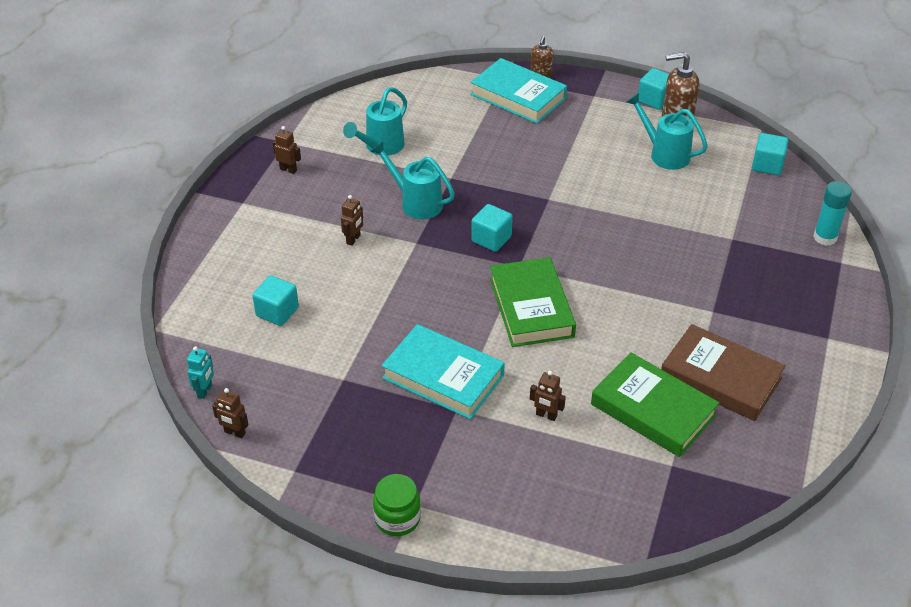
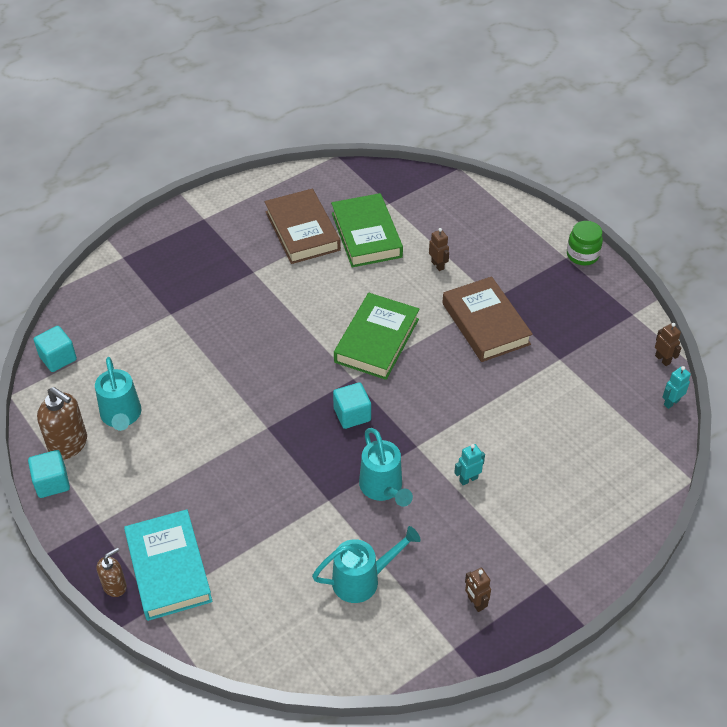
camera: 145 degrees left, 5 degrees up
(277, 312) = (578, 441): turquoise cube -> none
(353, 239) = (468, 479): brown robot -> turquoise robot
(443, 377) = (485, 324): turquoise book -> brown book
(825, 237) = (106, 279): turquoise glue stick -> none

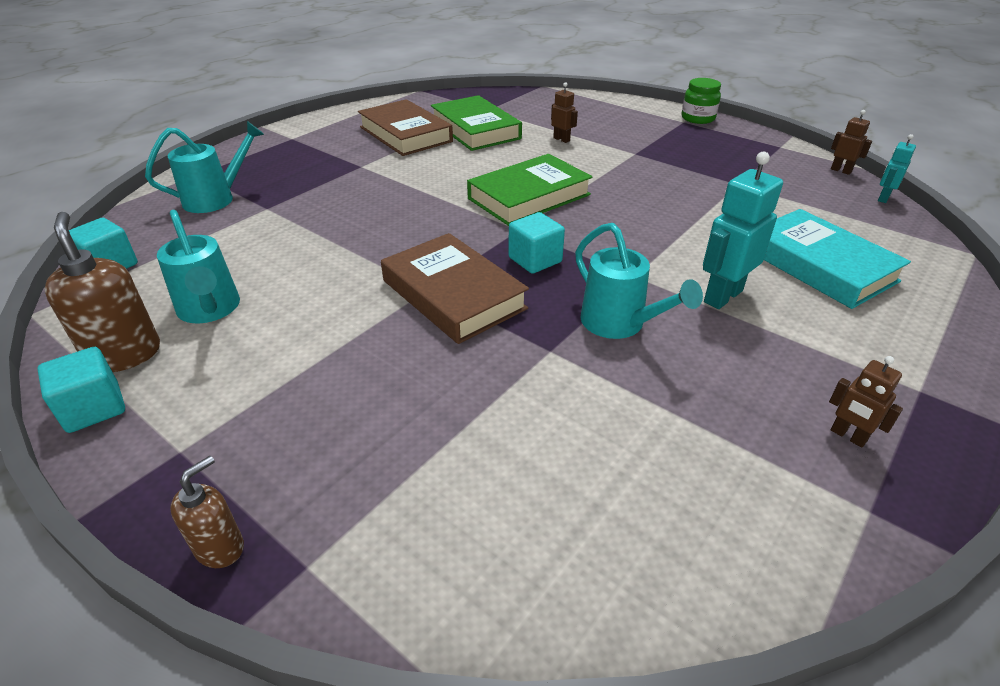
camera: 15 degrees left, 10 degrees down
(68, 444) = (125, 354): brown soap dispenser -> brown soap dispenser turned 135 degrees counterclockwise
(168, 568) = (321, 494): turquoise book -> turquoise book (819, 265)
(363, 579) = (658, 441): turquoise watering can -> turquoise watering can (216, 199)
(376, 340) = (529, 196): green book -> green book turned 45 degrees clockwise
(468, 479) = (722, 296): turquoise robot -> turquoise robot, size x1.84
(485, 324) = (640, 170): brown book -> brown book (453, 294)

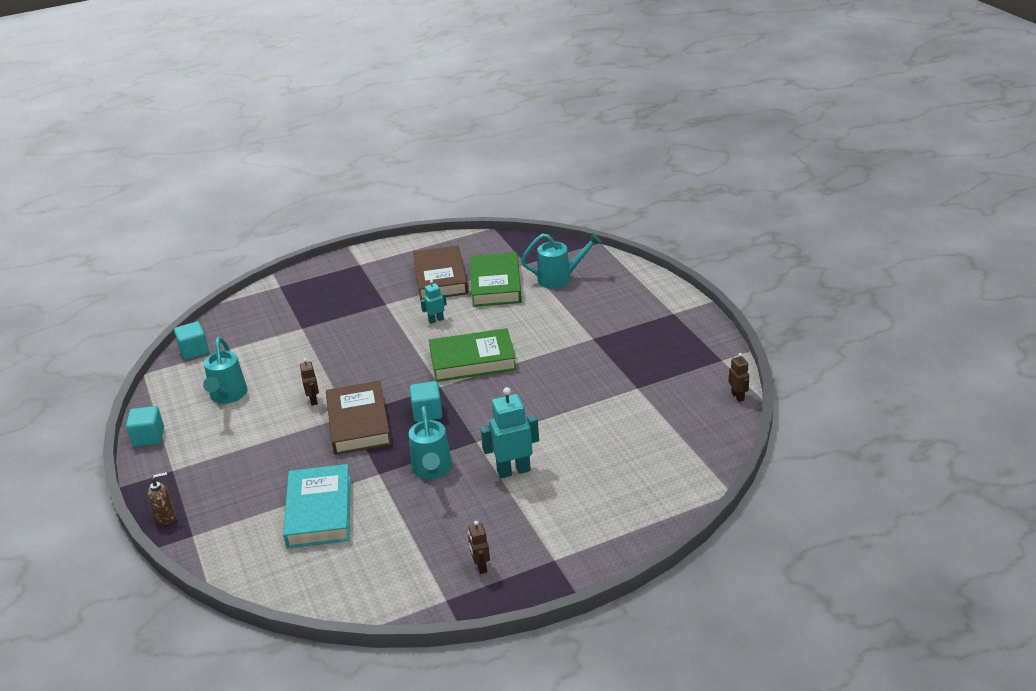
camera: 30 degrees right, 5 degrees down
(125, 354) = (175, 411): brown soap dispenser -> none
(216, 199) = (277, 312): turquoise watering can -> turquoise watering can (560, 278)
(561, 139) = (551, 310): brown robot -> brown robot (313, 400)
(698, 118) = (690, 312): green jar -> none
(819, 265) = (605, 468): turquoise book -> turquoise book (319, 511)
(883, 198) = (733, 430): turquoise robot -> turquoise robot (436, 320)

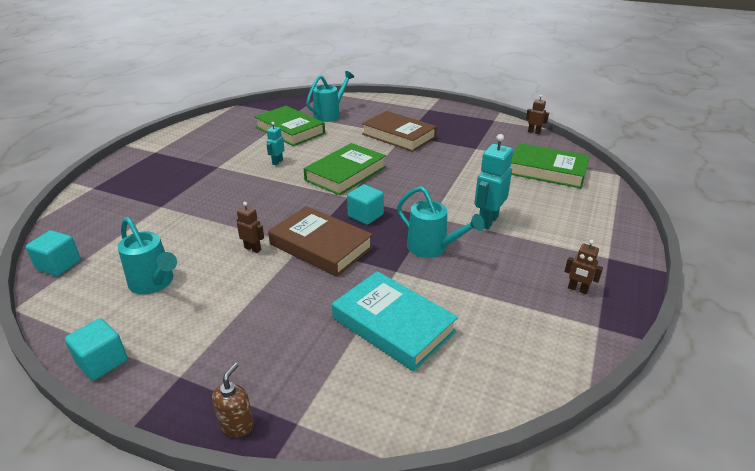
camera: 45 degrees left, 0 degrees up
(440, 278) = (240, 139): brown book -> brown book (398, 136)
(662, 449) = (547, 170): none -> green book

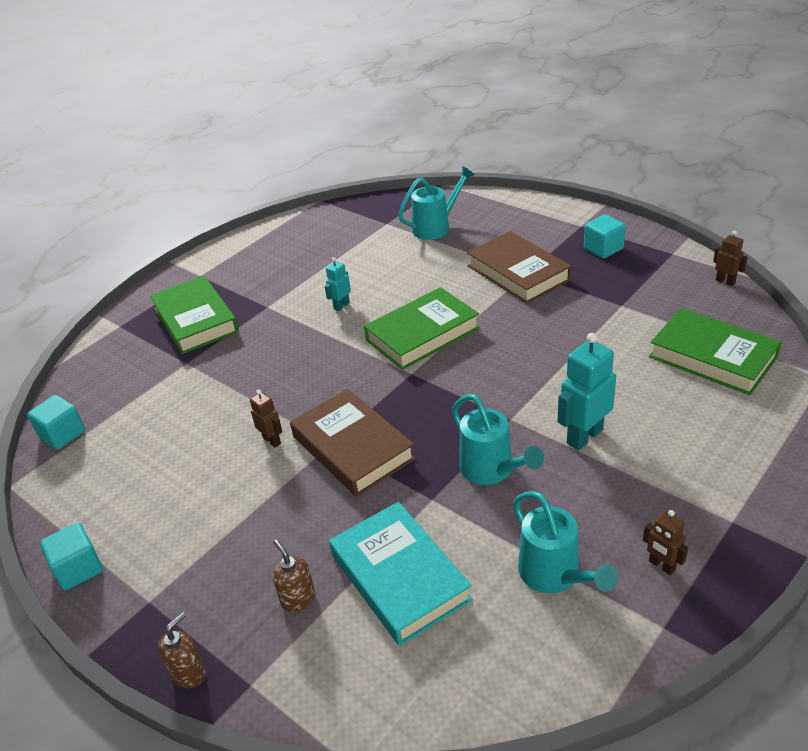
camera: 20 degrees right, 5 degrees up
(154, 283) = (153, 474): turquoise watering can -> turquoise watering can (555, 575)
(290, 130) = (374, 252): green book -> green book (196, 320)
(315, 352) = (298, 599): none -> brown soap dispenser
(365, 215) = (424, 407): turquoise cube -> turquoise cube (603, 249)

